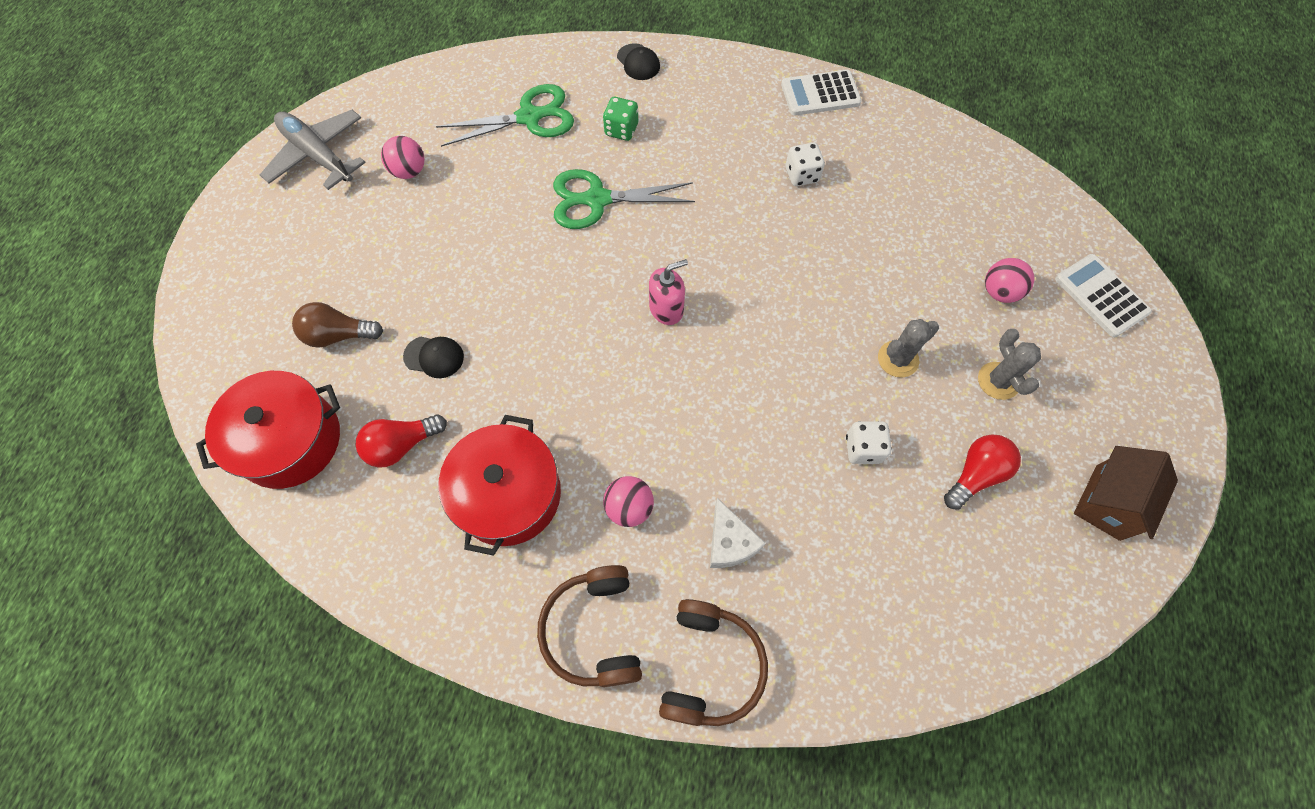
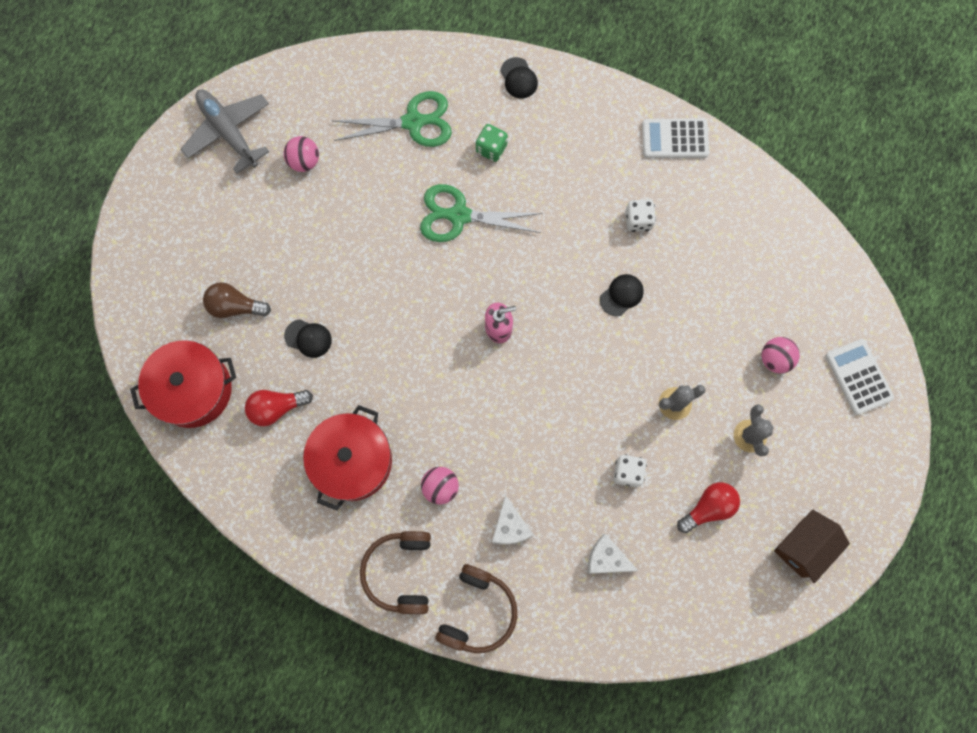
camera: 10 degrees right, 10 degrees up
(803, 252) = (621, 295): none -> black cap
(865, 562) = (606, 559): none -> white cheese

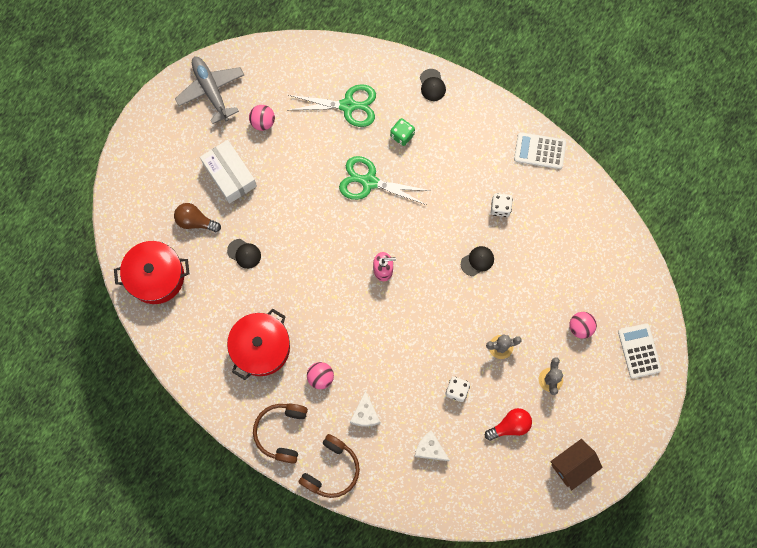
camera: 10 degrees right, 0 degrees up
(272, 238) = (230, 175): none -> white box
(277, 408) = (213, 300): red light bulb -> none

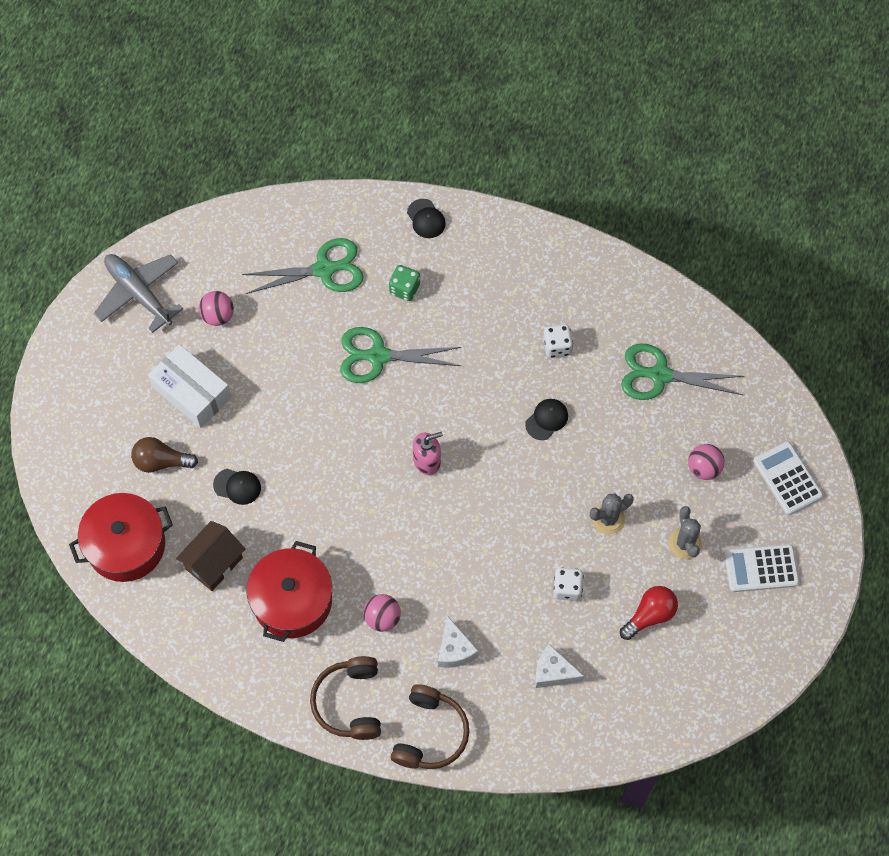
camera: 15 degrees left, 10 degrees down
(539, 151) = (587, 265): white calculator -> white calculator (761, 568)
(569, 249) = (660, 375): none -> green scissors
(572, 465) = (746, 644): brown house -> brown house (214, 563)

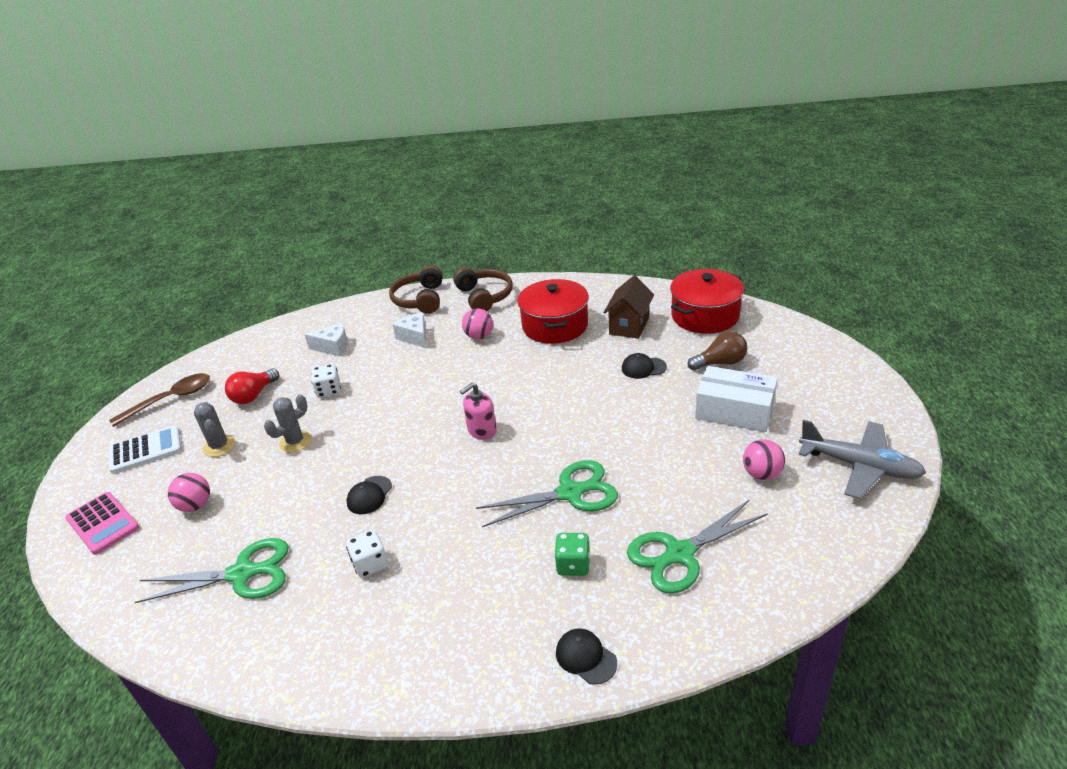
camera: 165 degrees right, 30 degrees down
(743, 648) = (170, 399): none -> brown spoon
(787, 478) = (102, 523): white calculator -> pink calculator

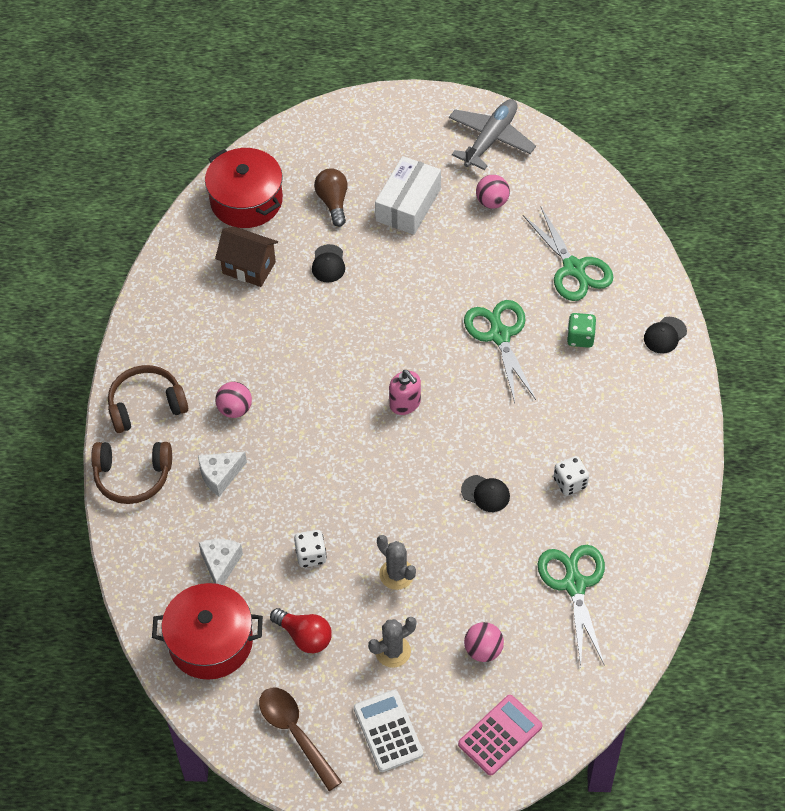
camera: 90 degrees left, 20 degrees up
(555, 326) = (231, 335): red pot -> red pot (210, 642)

